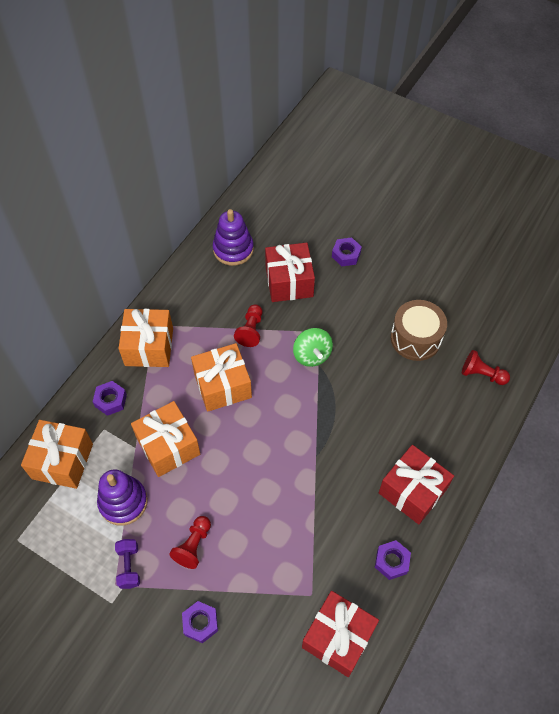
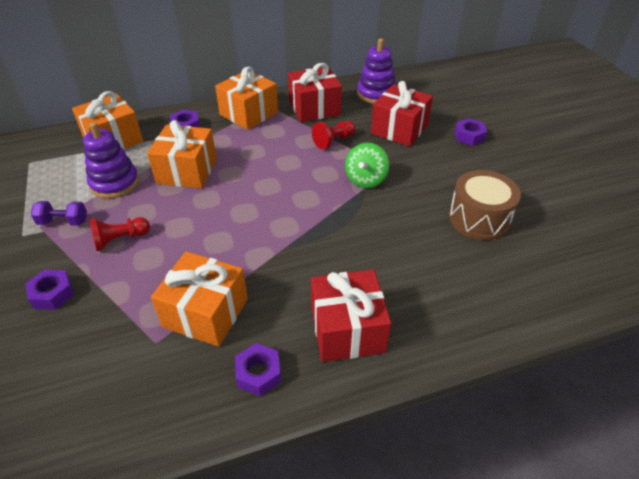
camera: 40 degrees right, 15 degrees down
(129, 566) = (63, 222): purple dumbbell -> purple dumbbell turned 60 degrees clockwise
(222, 385) = (271, 160): orange gift -> orange gift (206, 313)
(338, 637) = (133, 397): red gift -> red gift (314, 108)
(481, 374) = (526, 283): red pawn -> none

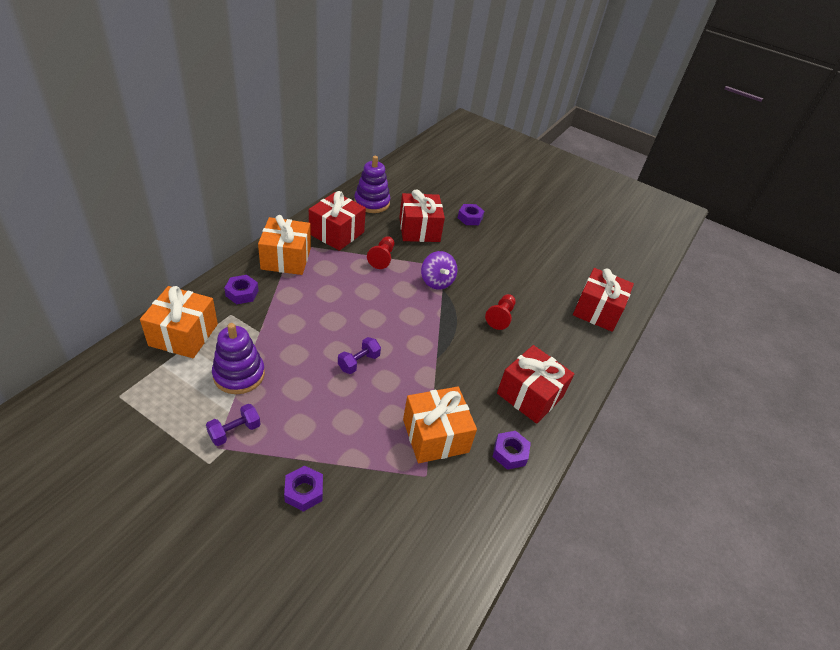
camera: 45 degrees left, 0 degrees up
(120, 240) = (306, 419): red pawn -> red pawn (500, 317)
(187, 171) = (292, 334): orange gift -> none
(213, 216) = (359, 362): none -> purple dumbbell
(365, 179) = (437, 281): green spinning top -> purple spinning top
(479, 219) = (530, 280): brown drum -> none
(539, 285) = (597, 311): none -> red gift

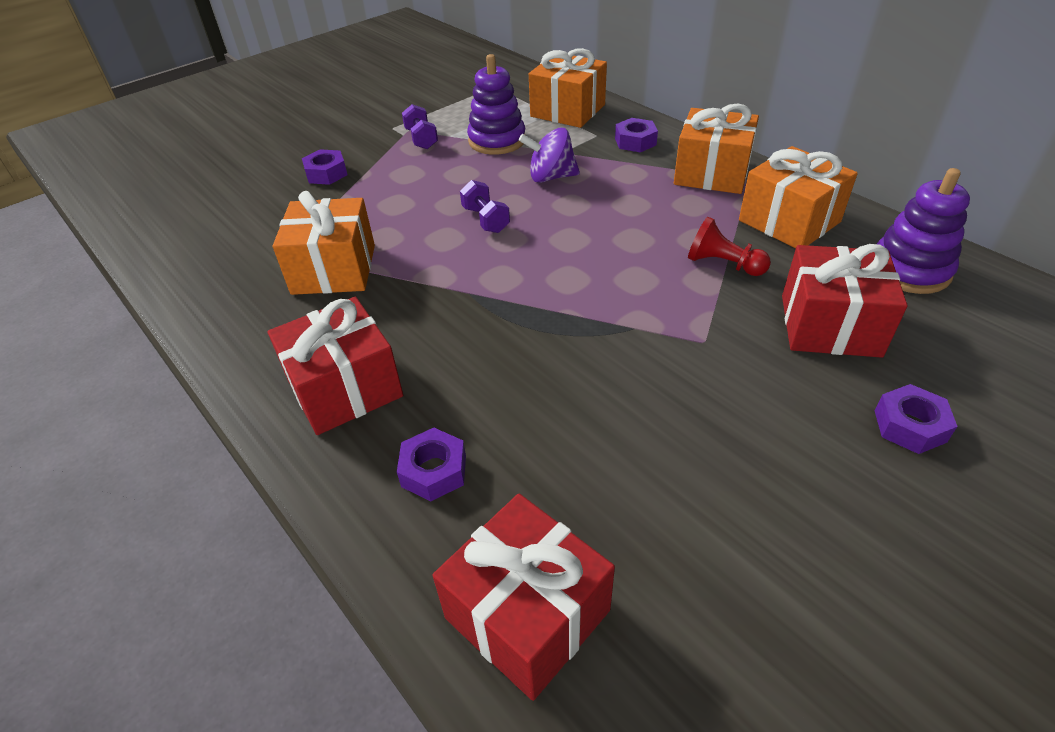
camera: 115 degrees right, 0 degrees up
(336, 233) = (789, 221): red gift -> orange gift
(437, 281) = (656, 323): purple spinning top -> purple spinning top (551, 177)
(500, 317) = (543, 396): red pawn -> none
(509, 453) = (262, 335): purple nut -> purple nut (434, 471)

